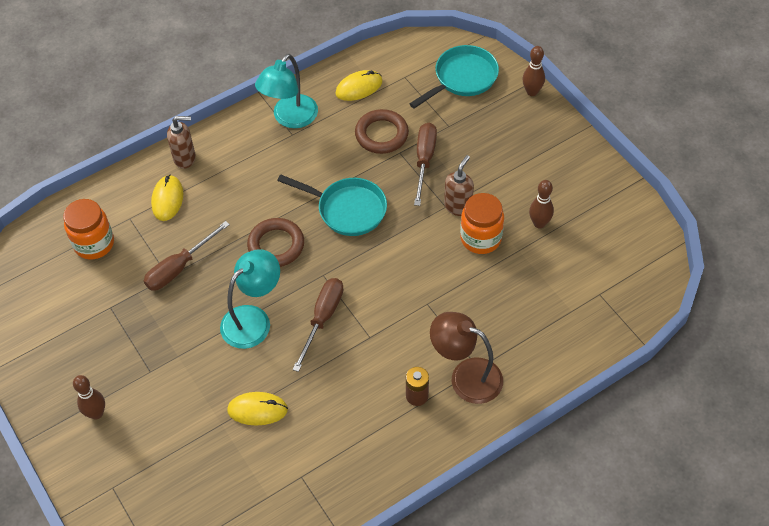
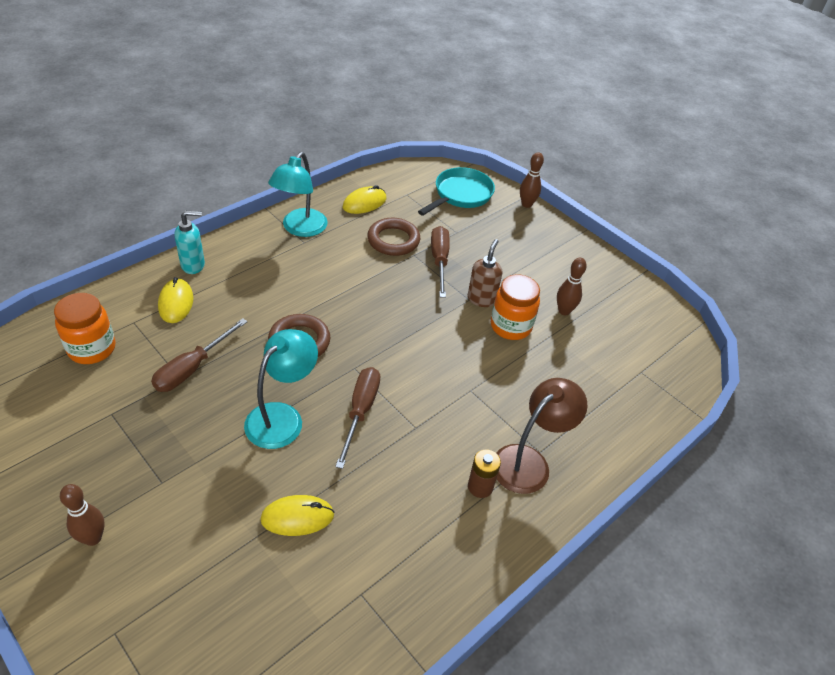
camera: 15 degrees left, 10 degrees down
(185, 158) = (193, 265): brown soap dispenser -> turquoise soap dispenser
(347, 209) = (370, 305): turquoise pan -> none
(466, 376) = (529, 461): brown lamp -> brown lamp turned 120 degrees clockwise

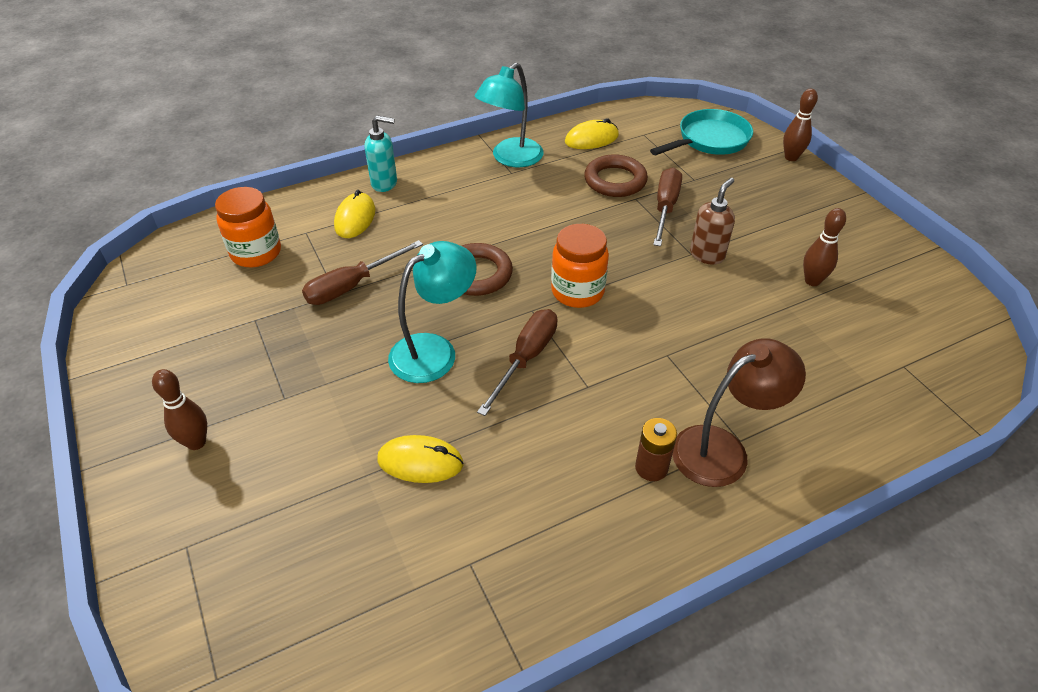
camera: 20 degrees right, 0 degrees up
(510, 326) = (737, 290): orange jar -> orange jar (577, 291)

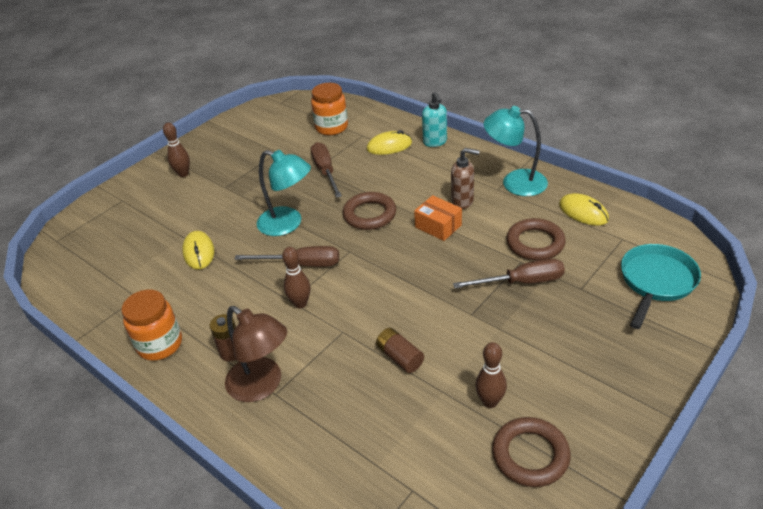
camera: 70 degrees right, 5 degrees down
(352, 286) = (325, 171): brown screwdriver -> brown screwdriver turned 45 degrees clockwise
(540, 230) = (438, 226): none -> orange box
(577, 291) = (382, 266): orange jar -> orange jar (160, 344)
(707, 255) = (476, 324): brown soap dispenser -> brown soap dispenser (463, 201)
(709, 140) = (656, 282): turquoise pan -> turquoise pan turned 90 degrees counterclockwise
(728, 322) = (400, 357): none -> brown battery
(791, 157) = (684, 347): brown bowling pin -> brown bowling pin (300, 303)
(881, 279) = (530, 455): none -> brown ring

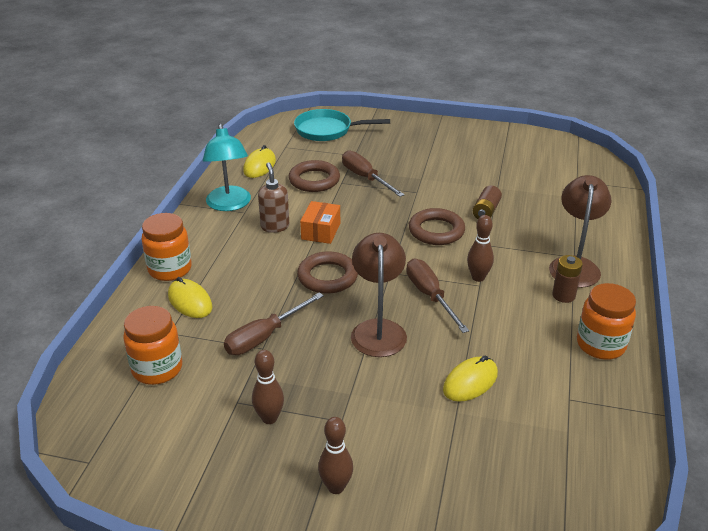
camera: 120 degrees left, 5 degrees down
(288, 224) = (378, 329): turquoise lamp -> brown lamp
(435, 142) = (170, 269): turquoise soap dispenser -> orange jar
(490, 402) = (488, 169): brown bowling pin -> brown bowling pin (269, 418)
(530, 455) = (511, 150): brown ring -> brown ring (436, 231)

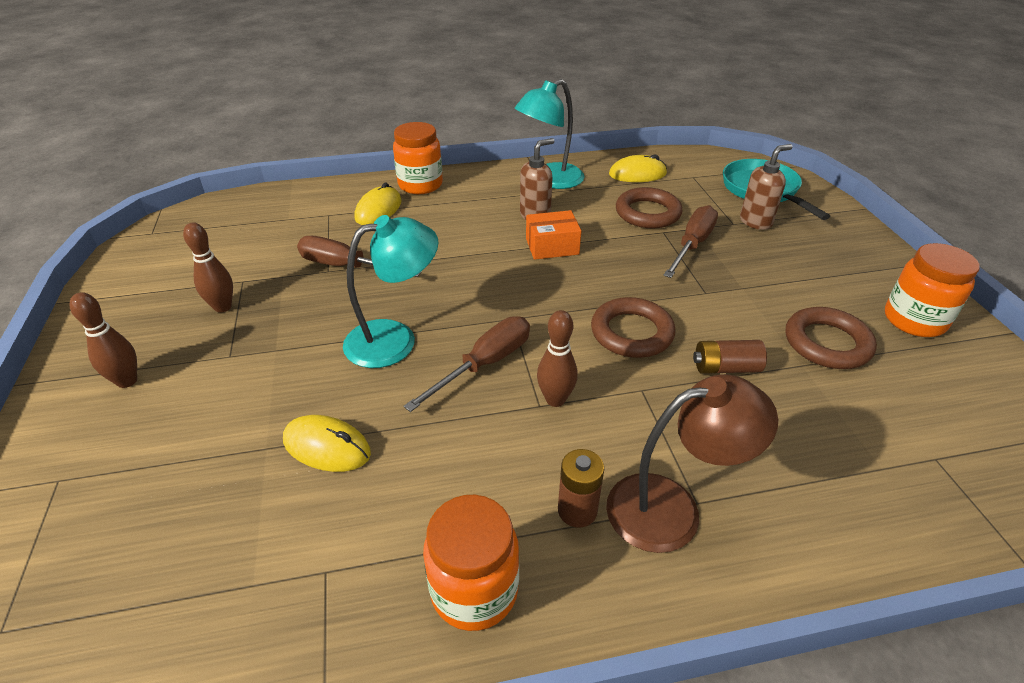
camera: 65 degrees right, 5 degrees up
(157, 369) = (275, 225): orange jar -> orange jar (914, 320)
(327, 277) = (470, 275): brown ring -> brown ring (827, 343)
(359, 147) = (755, 222): none -> brown soap dispenser
(378, 329) = (395, 339): brown lamp -> turquoise lamp

